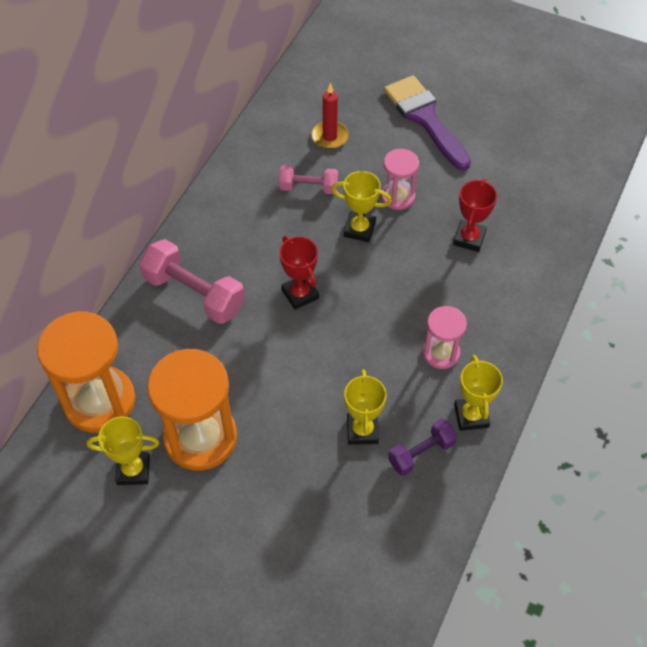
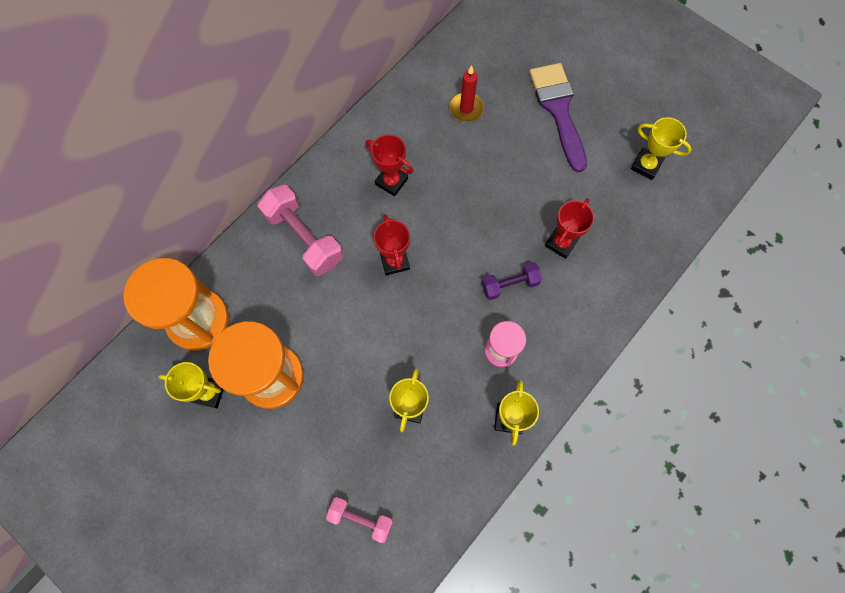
camera: 15 degrees right, 15 degrees up
(272, 220) = (391, 181): none -> red trophy
(308, 187) = (432, 156): pink dumbbell -> pink dumbbell (361, 519)
(359, 229) = (465, 209): yellow trophy -> yellow trophy (646, 165)
(397, 197) = (509, 185): pink hourglass -> none
(421, 453) = (454, 442): purple dumbbell -> purple dumbbell (510, 284)

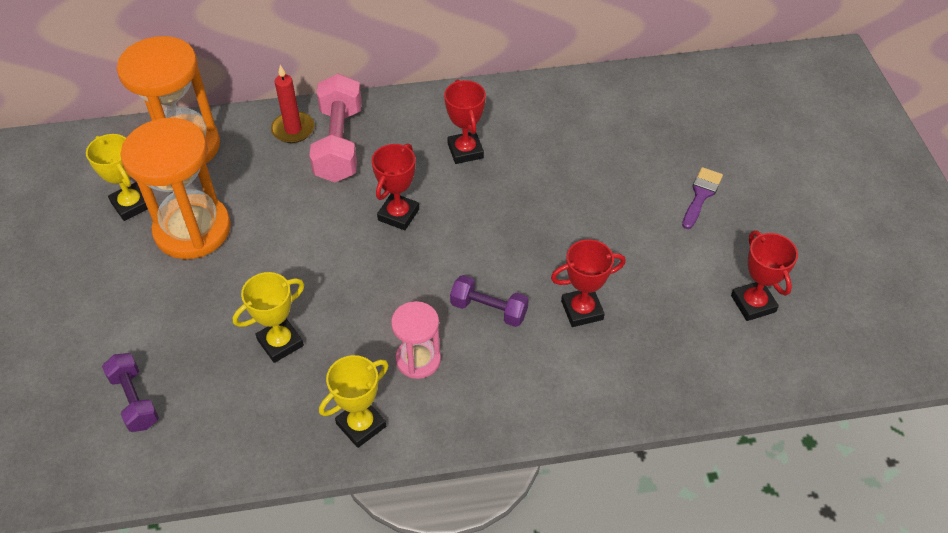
camera: 40 degrees right, 20 degrees down
(361, 519) = (134, 400): pink dumbbell -> purple dumbbell
(466, 109) = (602, 137): red candle -> red candle (293, 129)
(558, 110) = (701, 195): purple brush -> purple brush, size x0.51
(646, 165) = (753, 304): yellow trophy -> red trophy

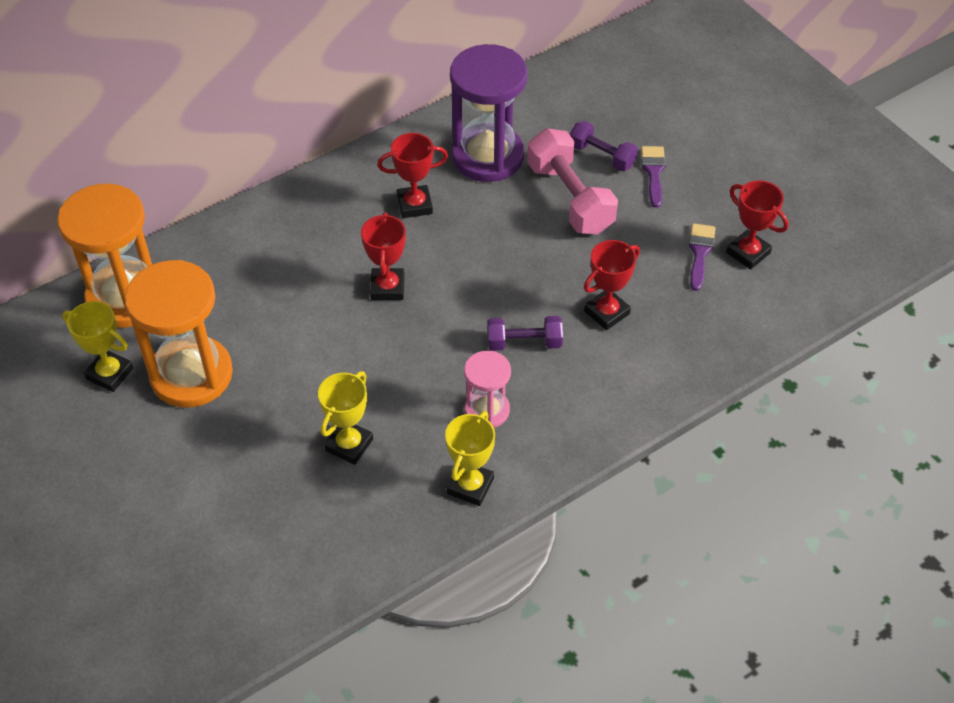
camera: 25 degrees left, 0 degrees up
(134, 400) = (242, 550): purple dumbbell -> purple dumbbell (602, 156)
(293, 129) = (229, 242): red candle -> none
(339, 144) = (286, 240): pink dumbbell -> pink dumbbell (570, 198)
(465, 151) = (415, 205): red trophy -> red trophy turned 60 degrees counterclockwise
(554, 130) = (487, 156): none -> purple hourglass
(704, 286) = (700, 252): none -> purple brush

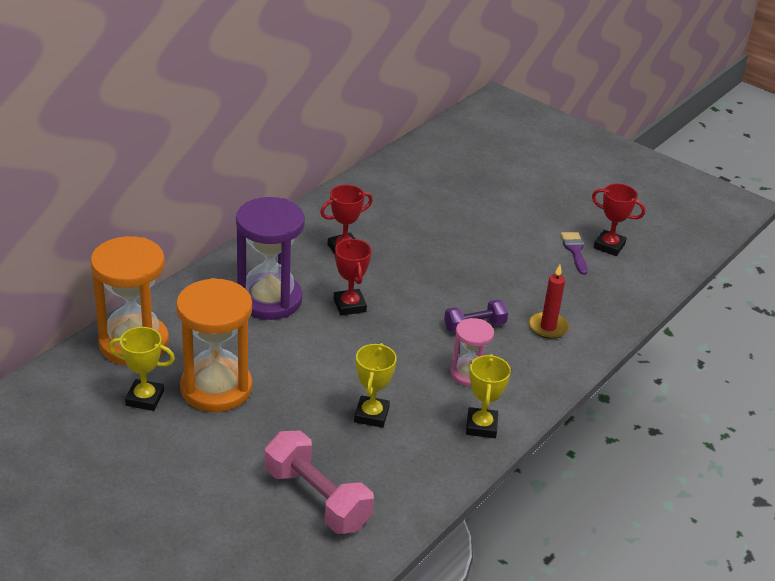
camera: 20 degrees left, 15 degrees down
(487, 156) = (385, 210): purple hourglass -> purple hourglass (269, 299)
(570, 198) = (461, 229): pink dumbbell -> pink dumbbell (317, 498)
(602, 156) = (471, 200): purple dumbbell -> none
(607, 312) = (526, 297): red trophy -> none
(614, 361) = (548, 327): none -> red candle
(653, 172) = (515, 205): purple brush -> none

